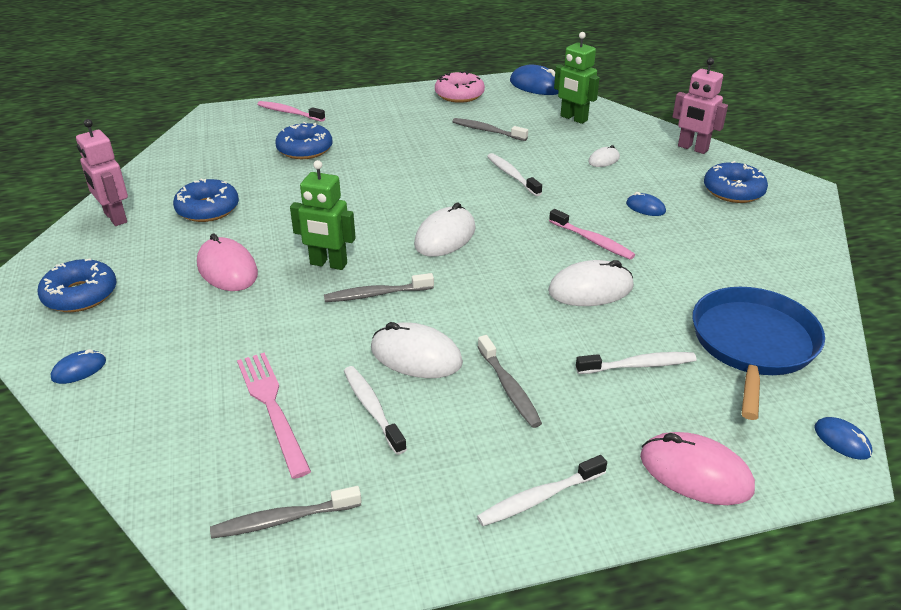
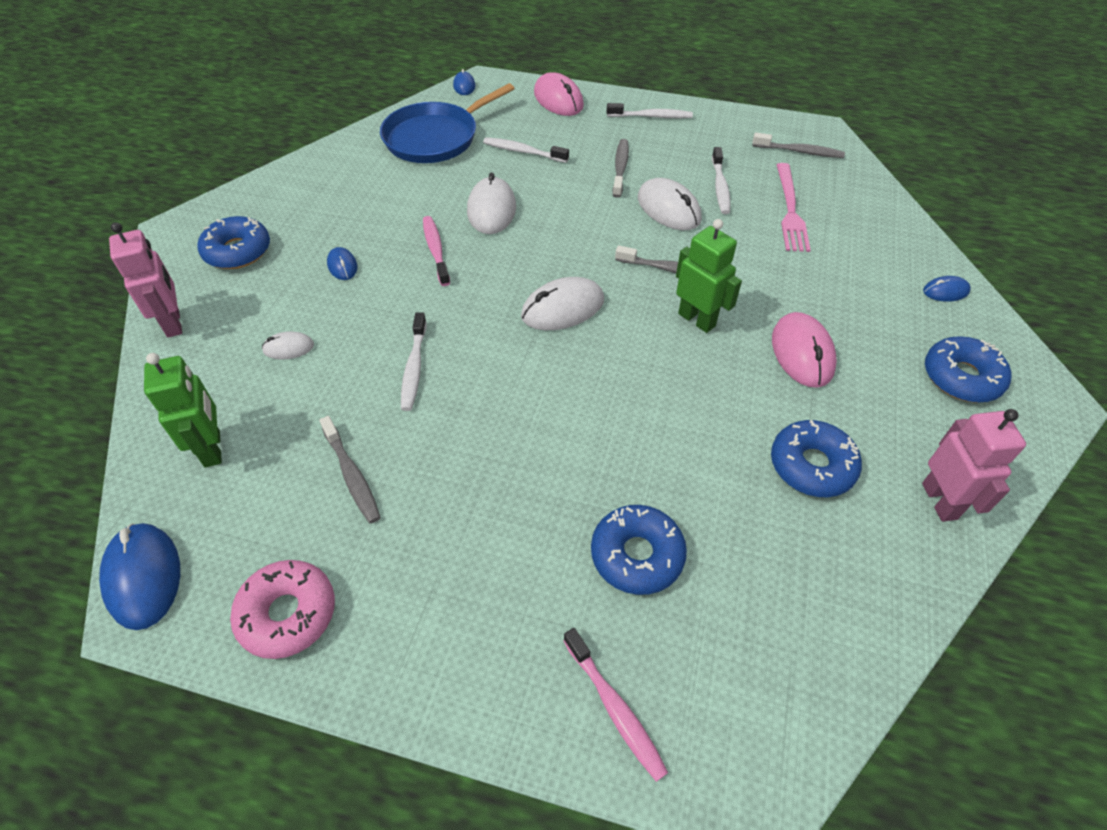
camera: 150 degrees left, 15 degrees up
(590, 289) = (491, 209): white mouse -> white mouse turned 75 degrees clockwise

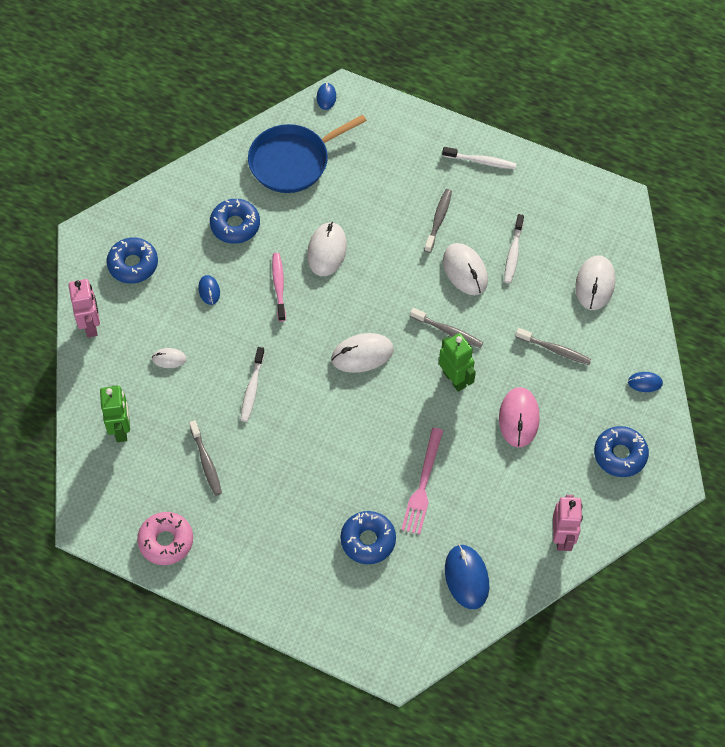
camera: 10 degrees right, 10 degrees up
(143, 577) = (85, 507): blue mouse -> blue mouse (466, 577)
(523, 151) = (363, 189): white toothbrush -> none
(558, 99) = (405, 127): pink mouse -> none
(615, 708) = (335, 620): pink toothbrush -> none
(790, 210) = (560, 286): pink fork -> pink fork (423, 484)
(799, 151) = (593, 223): grey toothbrush -> grey toothbrush (555, 350)
(812, 465) = (492, 502): blue donut -> blue donut (235, 225)
(830, 203) = (595, 284): none -> white mouse

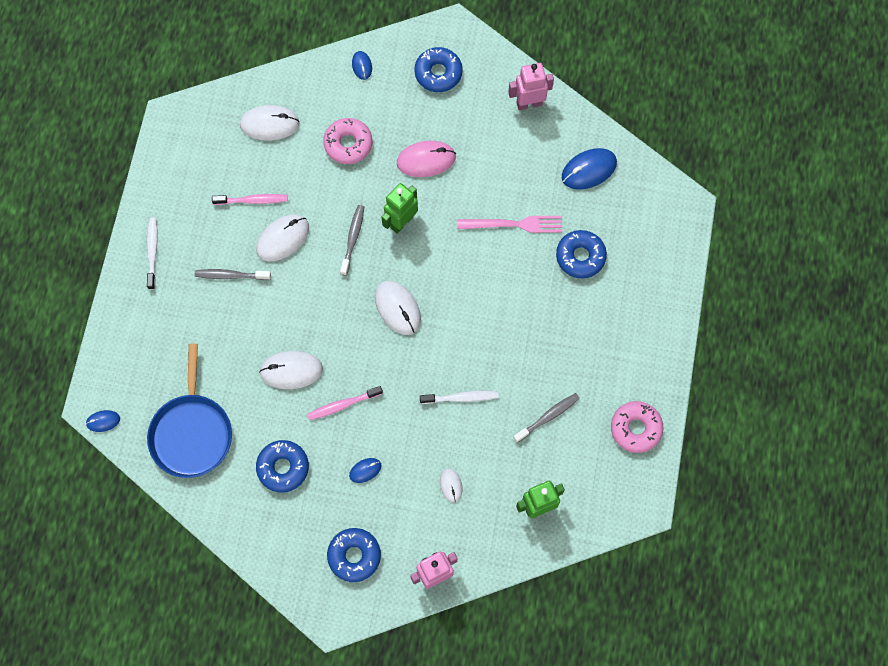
camera: 105 degrees left, 10 degrees up
(293, 161) = (192, 432): blue pan -> blue pan turned 45 degrees clockwise
(513, 253) = (253, 200): white toothbrush -> pink toothbrush
(555, 350) = (348, 144): grey toothbrush -> pink donut

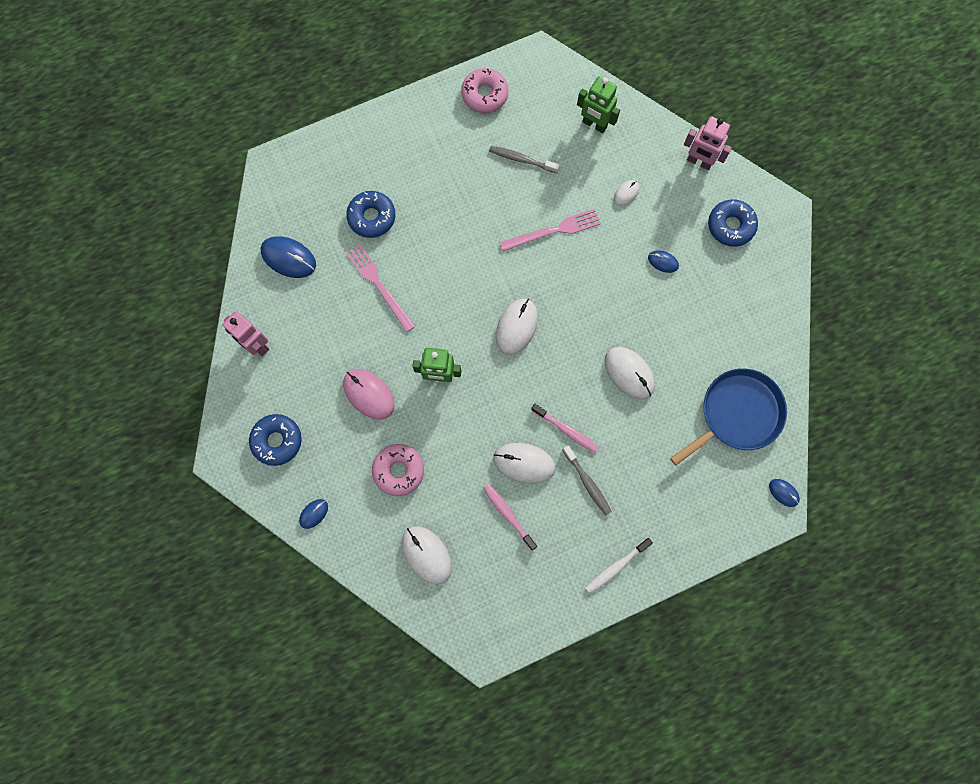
camera: 125 degrees left, 5 degrees up
(283, 467) = (708, 324): blue donut -> none
(343, 405) = (626, 314): pink toothbrush -> pink toothbrush (566, 430)
(353, 238) = (482, 405): grey toothbrush -> none
(461, 398) = (553, 230): white toothbrush -> pink fork

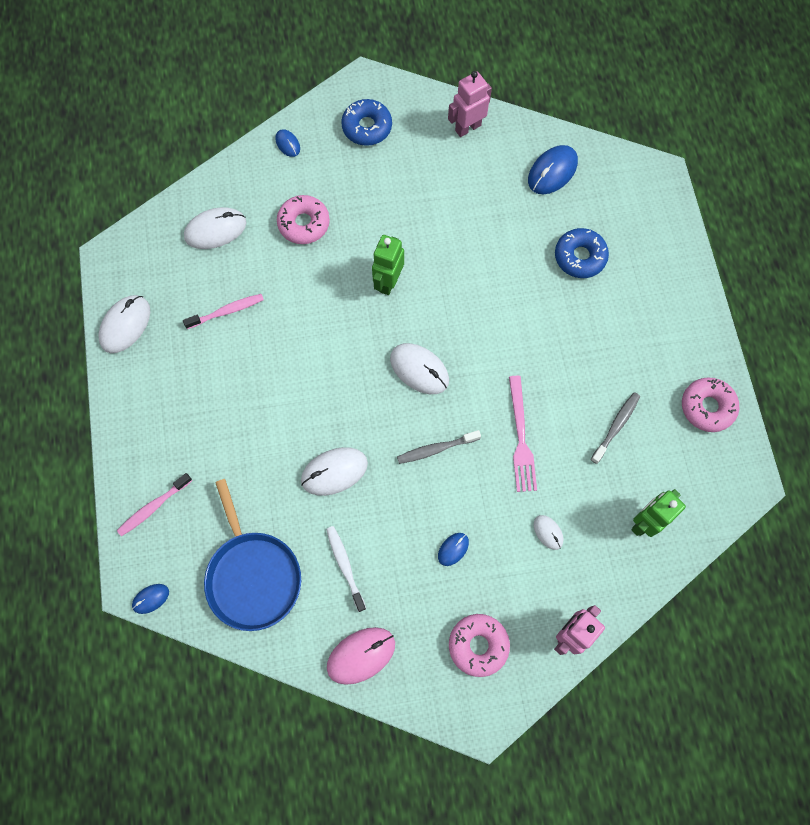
camera: 105 degrees right, 5 degrees down
(368, 394) = (388, 214): pink mouse -> pink mouse (361, 655)
(379, 285) = (501, 247): pink fork -> none
(524, 463) = (273, 339): white mouse -> white mouse (125, 325)
(566, 430) = (293, 389): pink toothbrush -> pink toothbrush (153, 507)
(587, 483) = (232, 395): grey toothbrush -> grey toothbrush (436, 449)
(616, 567) = (139, 399): white toothbrush -> white toothbrush (345, 566)
(730, 226) = (478, 645): blue donut -> pink donut

